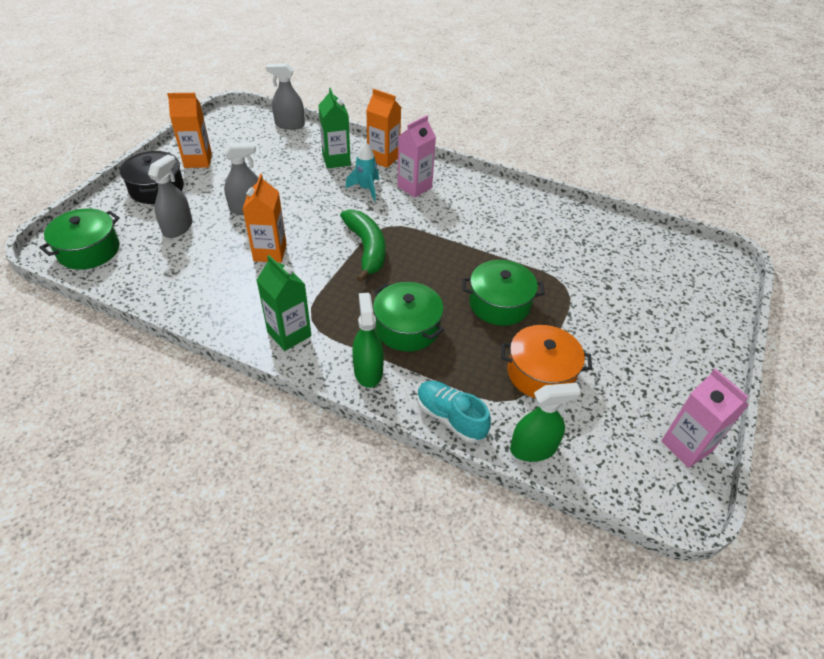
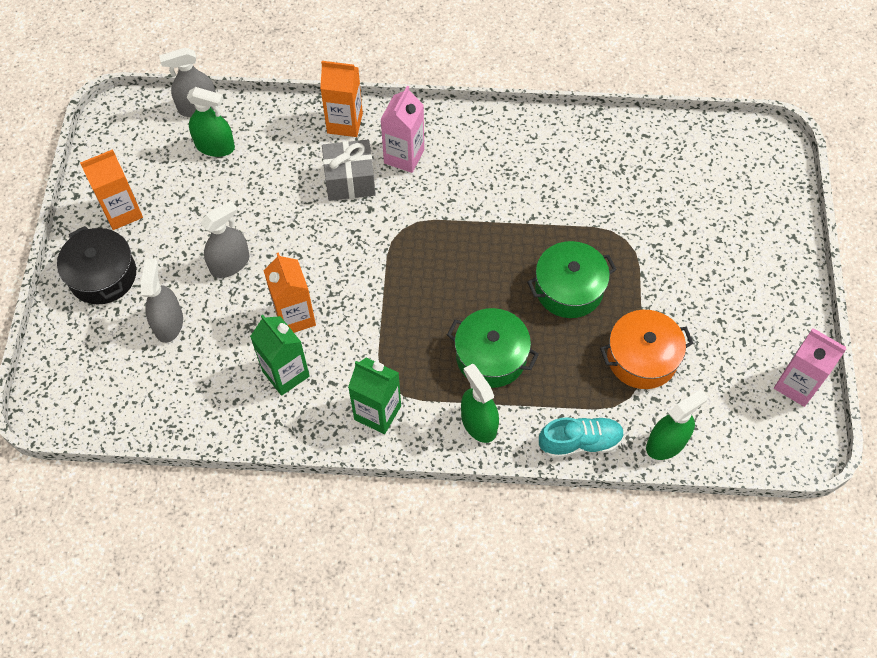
camera: 20 degrees left, 15 degrees up
(89, 250) = (89, 395): green pot -> none
(286, 146) = (215, 146): none -> green spray bottle
(336, 160) = (290, 147): green carton -> green carton (285, 374)
(366, 189) = (350, 180): turquoise rocket -> grey gift
(366, 249) = (397, 270): green banana -> none
(450, 418) = (580, 442): turquoise shoe -> turquoise shoe turned 150 degrees clockwise

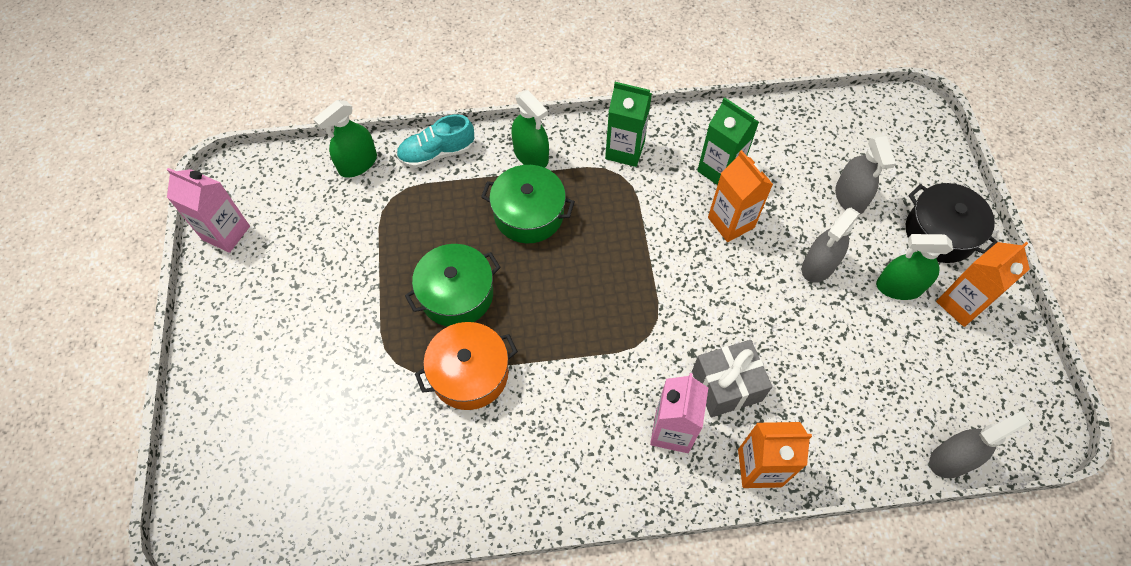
camera: 170 degrees right, 0 degrees up
(215, 146) = (902, 405): green spray bottle -> green spray bottle (899, 287)
(642, 358) = (379, 235): orange pot -> orange pot (469, 374)

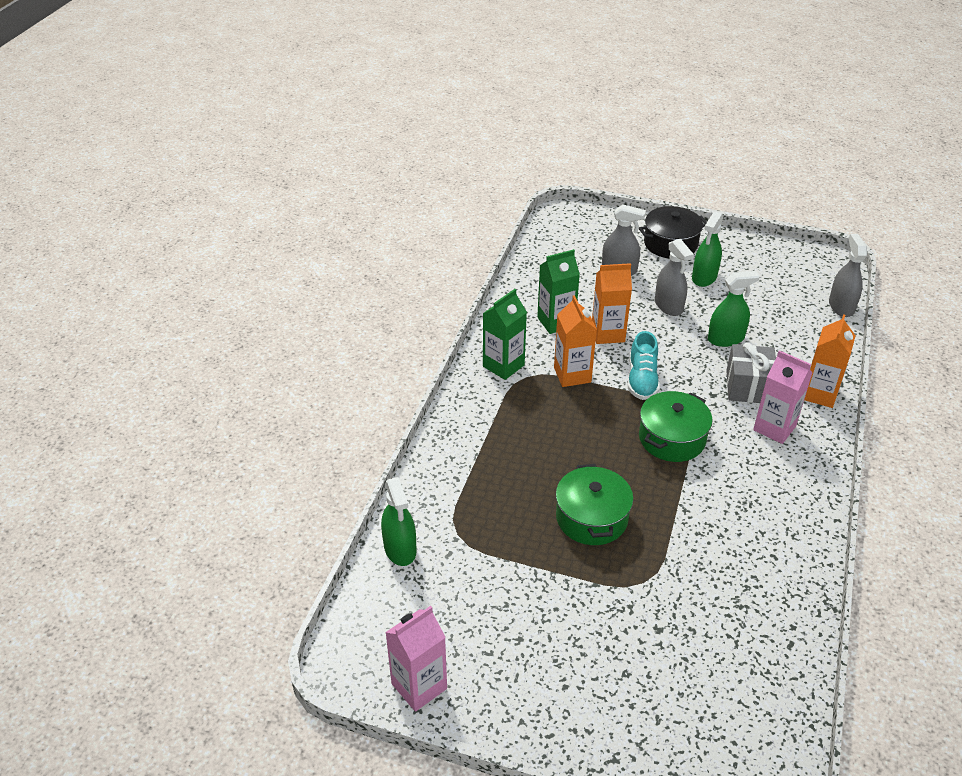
camera: 65 degrees left, 20 degrees down
(437, 153) = (427, 485): turquoise shoe -> turquoise shoe (642, 380)
(469, 374) = (676, 533): orange pot -> none
(529, 214) = (533, 444): green pot -> green pot (672, 438)
(531, 155) = (471, 423): green spray bottle -> green spray bottle (725, 339)
(961, 304) = (730, 257): orange carton -> orange carton (572, 375)

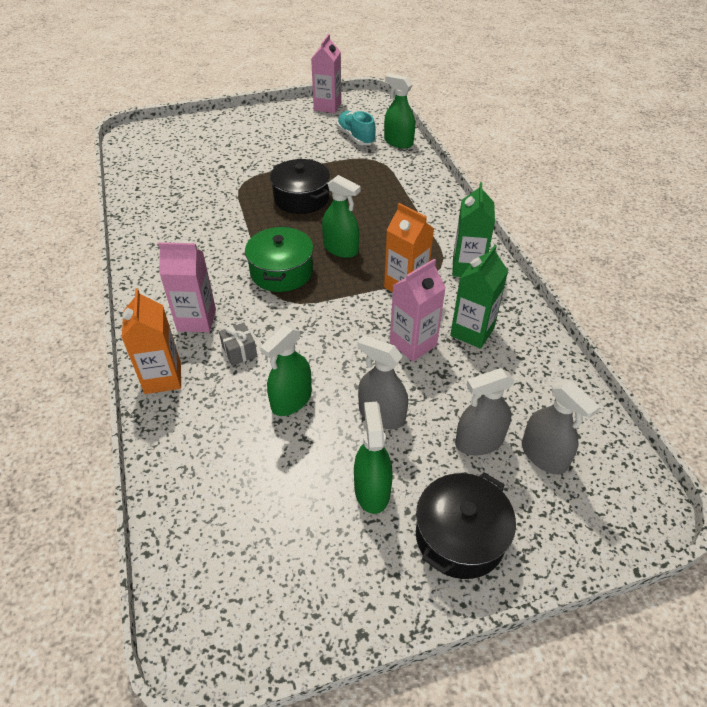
camera: 145 degrees right, 5 degrees up
(591, 518) = (301, 198): green pot -> black pot
(598, 435) = (341, 249): none -> green spray bottle
(608, 334) = (413, 344): orange carton -> pink carton
(642, 380) = (342, 310): turquoise shoe -> turquoise shoe (356, 137)
(748, 387) = (239, 351): grey gift -> grey gift, size x0.58
(841, 306) = (167, 538): grey spray bottle -> grey spray bottle (543, 455)

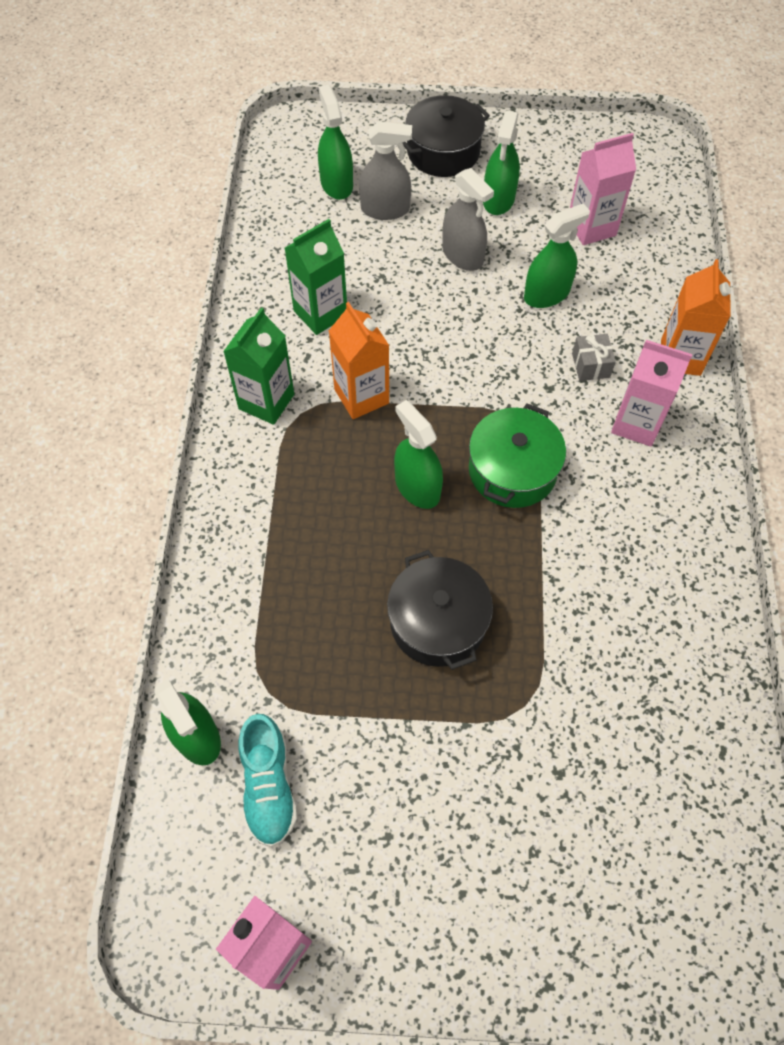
camera: 160 degrees left, 15 degrees up
(413, 344) = (393, 318): pink carton -> pink carton (591, 227)
(543, 455) = (336, 184): grey spray bottle -> green spray bottle

